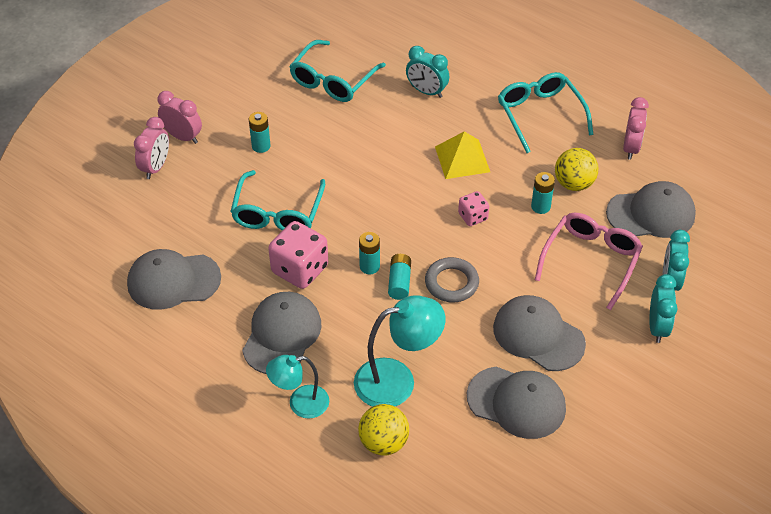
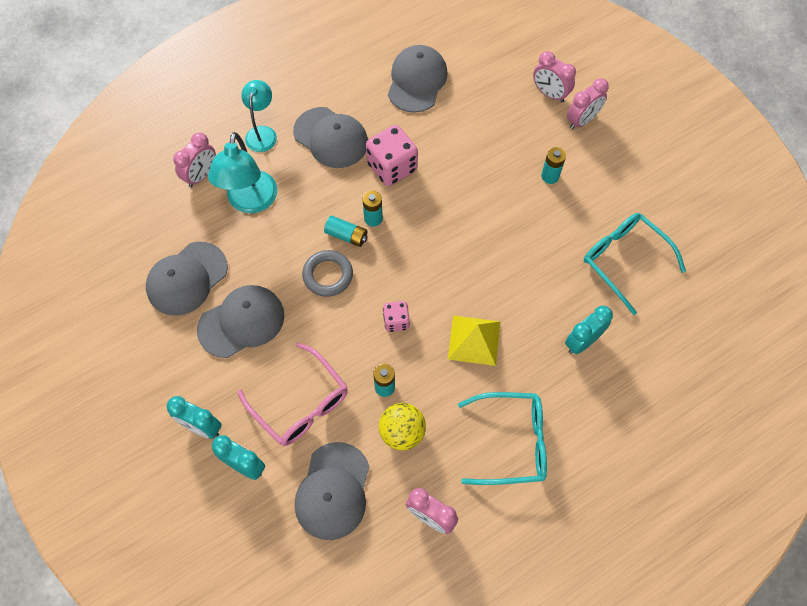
camera: 110 degrees right, 15 degrees up
(278, 212) = (463, 168): turquoise glasses -> none
(383, 442) = (201, 175): yellow ball -> pink clock

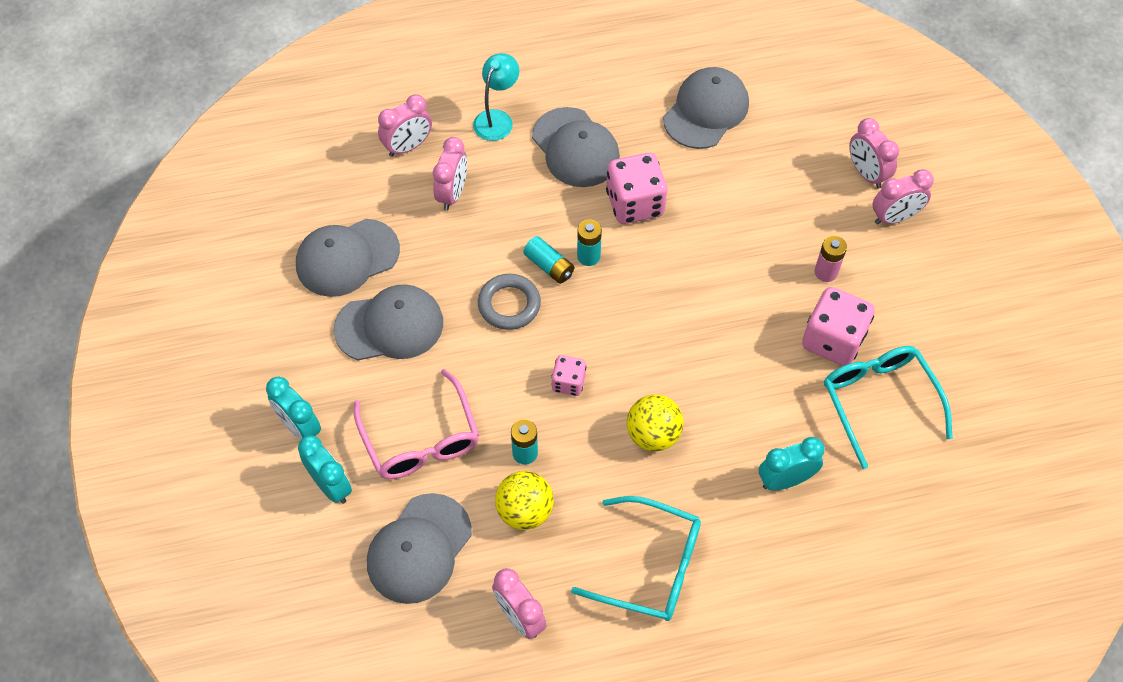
camera: 20 degrees right, 5 degrees down
(250, 202) = (452, 194): turquoise lamp -> pink clock
(474, 340) = (653, 434): yellow pyramid -> yellow ball
(550, 176) = (826, 272): turquoise battery -> pink battery
(574, 225) = (833, 340): none -> pink dice

